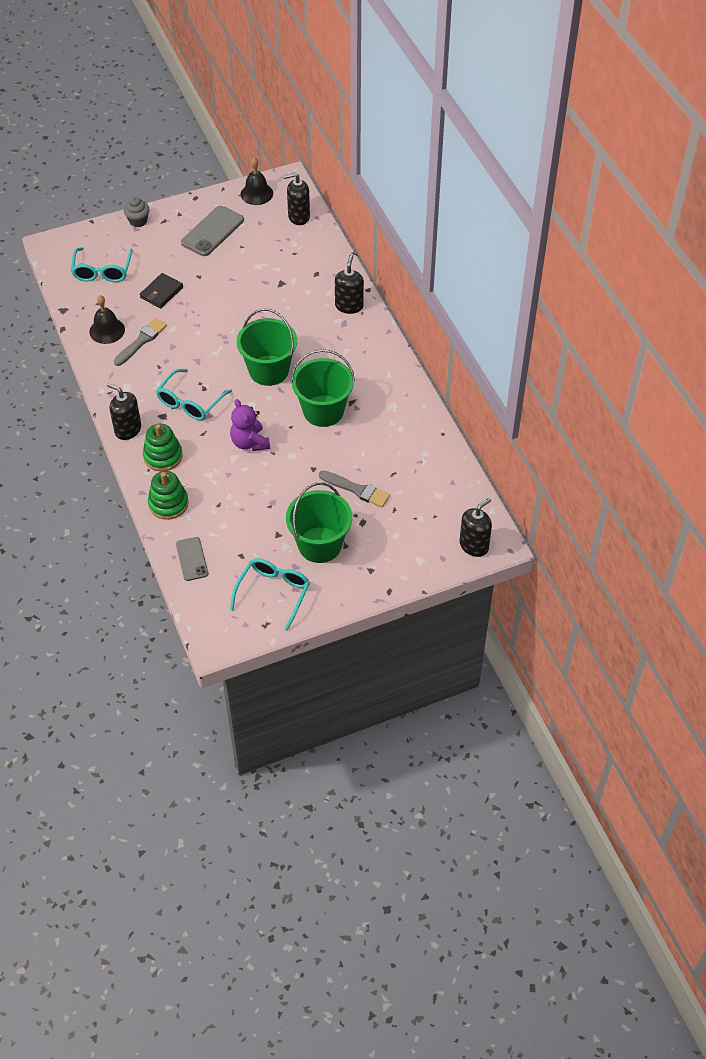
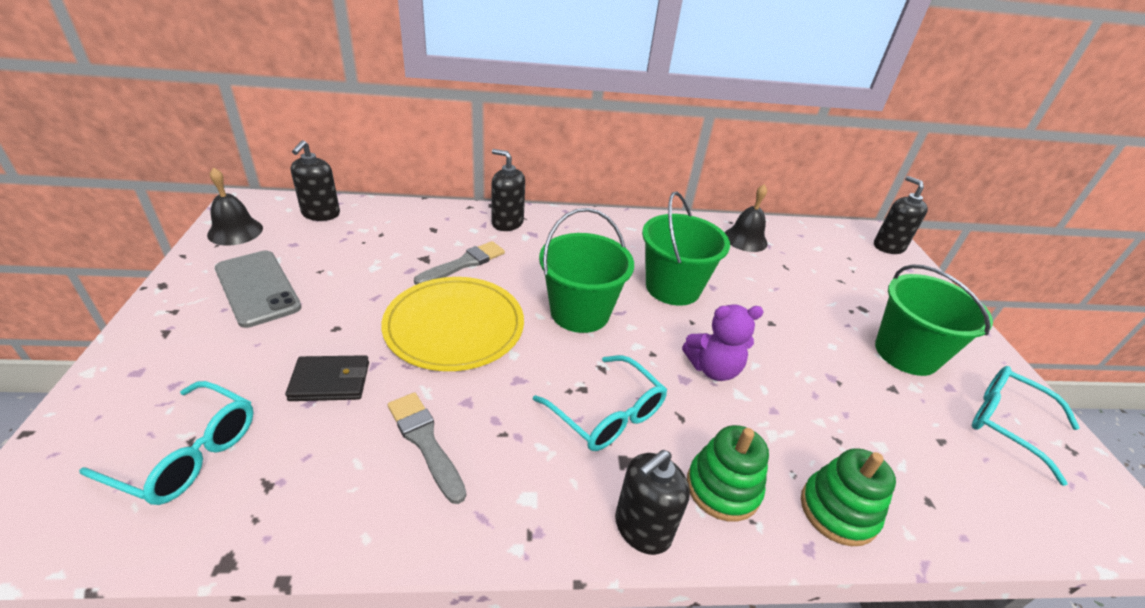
camera: 75 degrees left, 15 degrees down
(107, 330) = (357, 491): black bell -> black bell (745, 239)
(138, 221) = (122, 363): grey cupcake -> none
(161, 292) = (330, 381): black wallet -> black wallet turned 60 degrees counterclockwise
(192, 559) = (964, 510): grey phone -> none
(225, 320) = (454, 326): none -> yellow plate
(356, 490) = (810, 298): grey brush -> grey brush (464, 263)

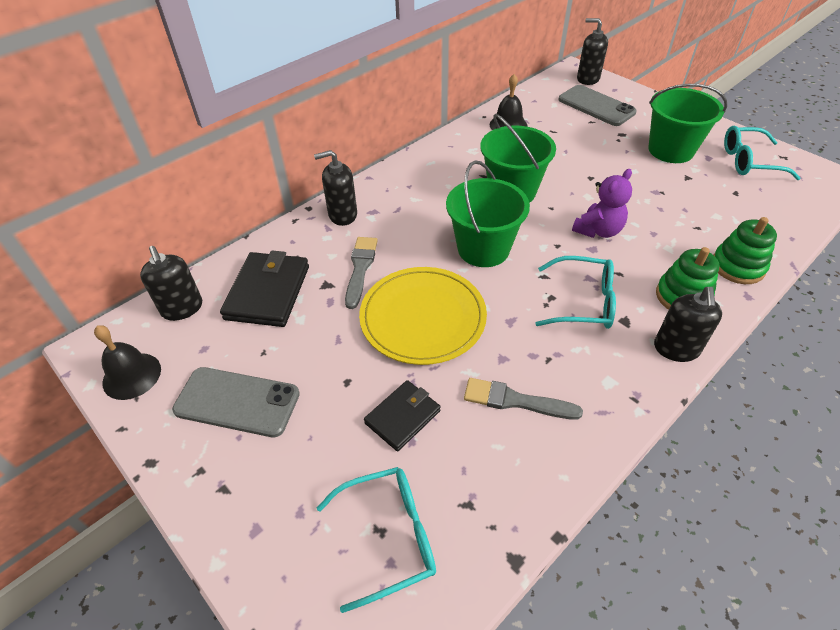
camera: 35 degrees left, 10 degrees up
(381, 238) = (268, 292): none -> black wallet
(865, 272) = (596, 106): none -> grey phone

